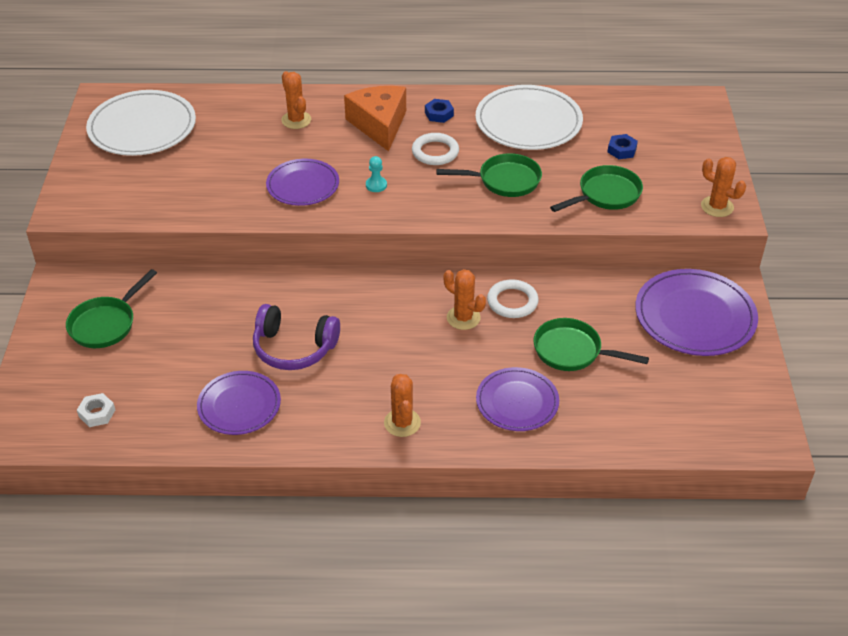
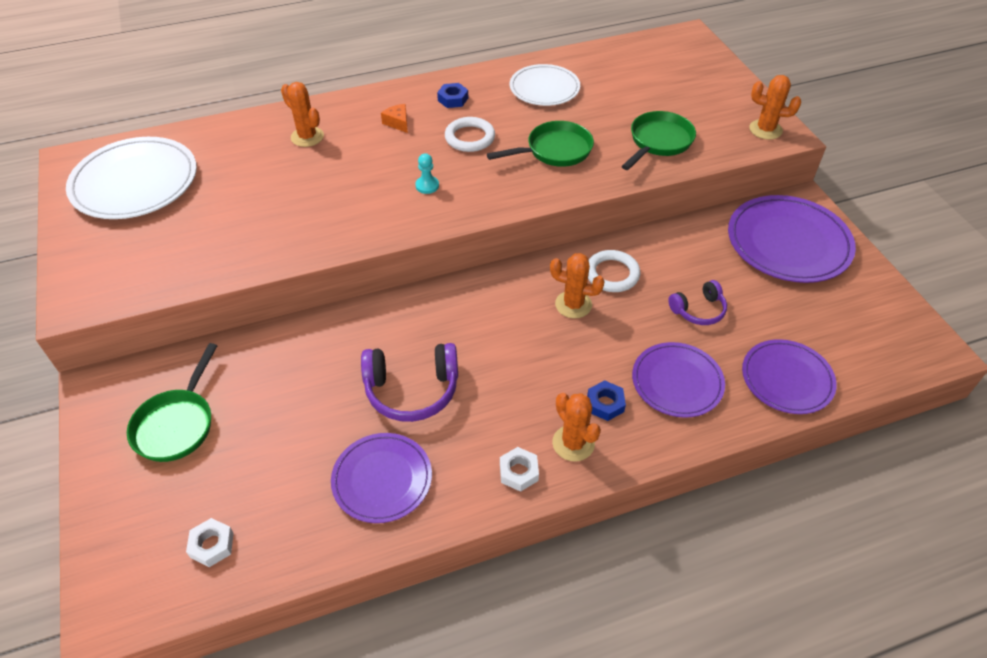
camera: 20 degrees left, 5 degrees up
(303, 185) = (348, 204): purple plate -> purple plate (787, 379)
(347, 431) = (518, 472): none -> white nut
(379, 125) = (398, 123): orange cheese -> orange cheese, size x0.41
(528, 122) = (544, 88): white plate -> white plate, size x0.64
(572, 351) = (698, 310): green pan -> purple headphones
(622, 150) = (647, 96): blue nut -> blue nut (605, 404)

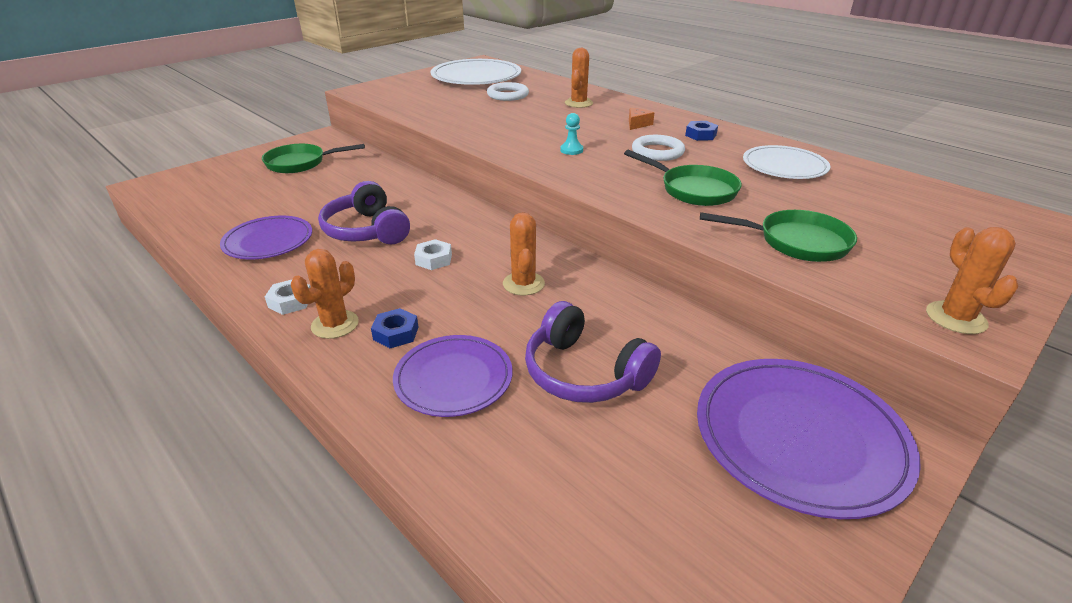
camera: 65 degrees right, 15 degrees down
(212, 545) = (200, 199): white nut -> white nut (433, 259)
(612, 274) = (589, 297): white ring -> white ring (508, 95)
(698, 310) = (584, 373): purple headphones -> purple headphones, size x1.67
(787, 379) = (515, 484): purple plate -> none

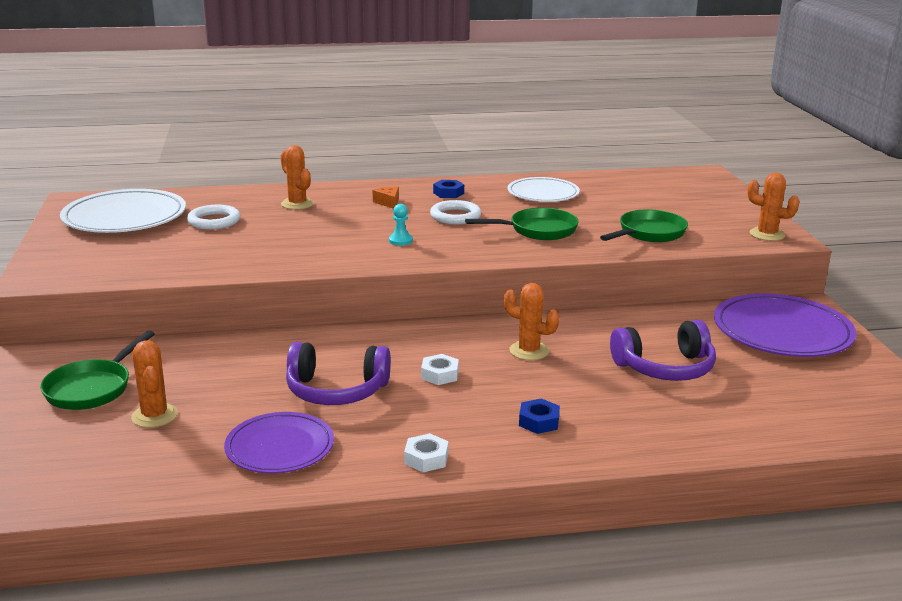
camera: 55 degrees left, 10 degrees down
(335, 324) = (493, 445): orange cactus -> orange cactus (154, 416)
(453, 378) = (624, 415): purple plate -> none

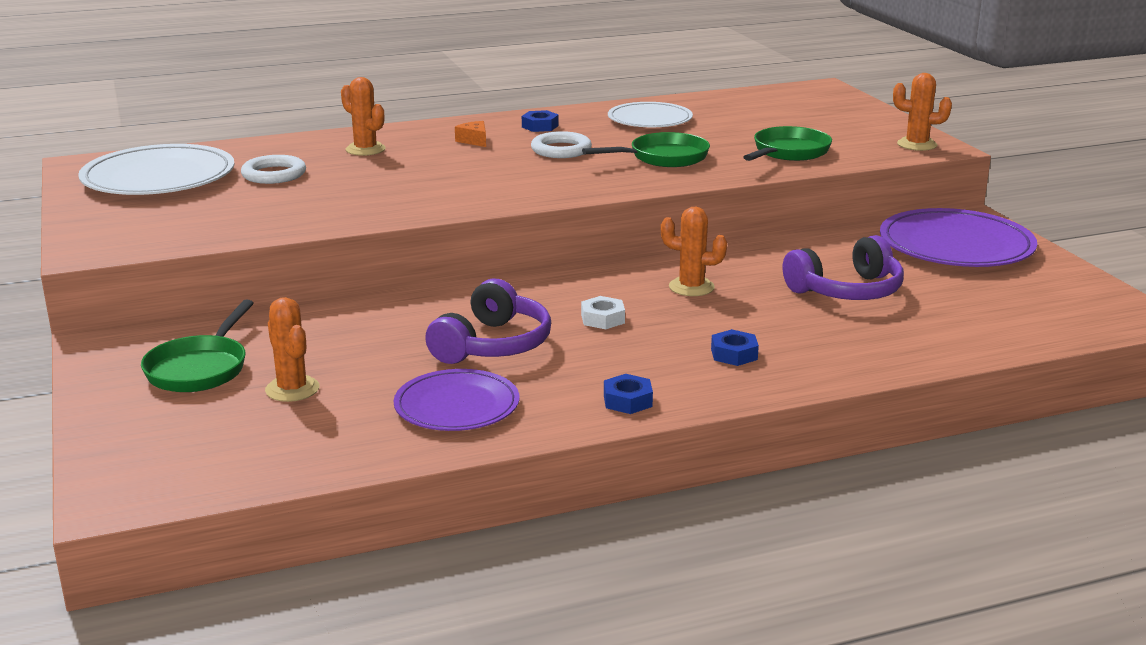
camera: 10 degrees left, 0 degrees up
(336, 390) = (492, 345): purple headphones -> purple headphones turned 60 degrees counterclockwise
(400, 241) = (511, 179): turquoise pawn -> none
(426, 458) = (627, 400): white nut -> blue nut

